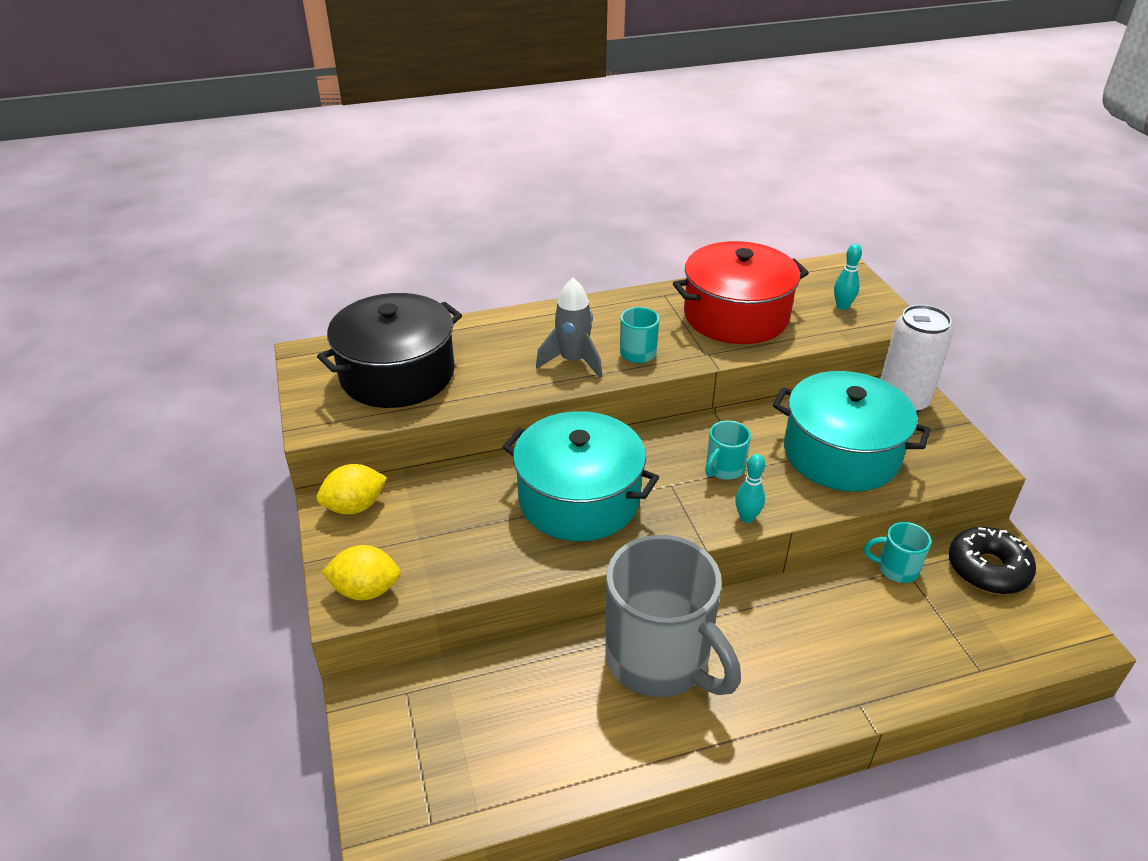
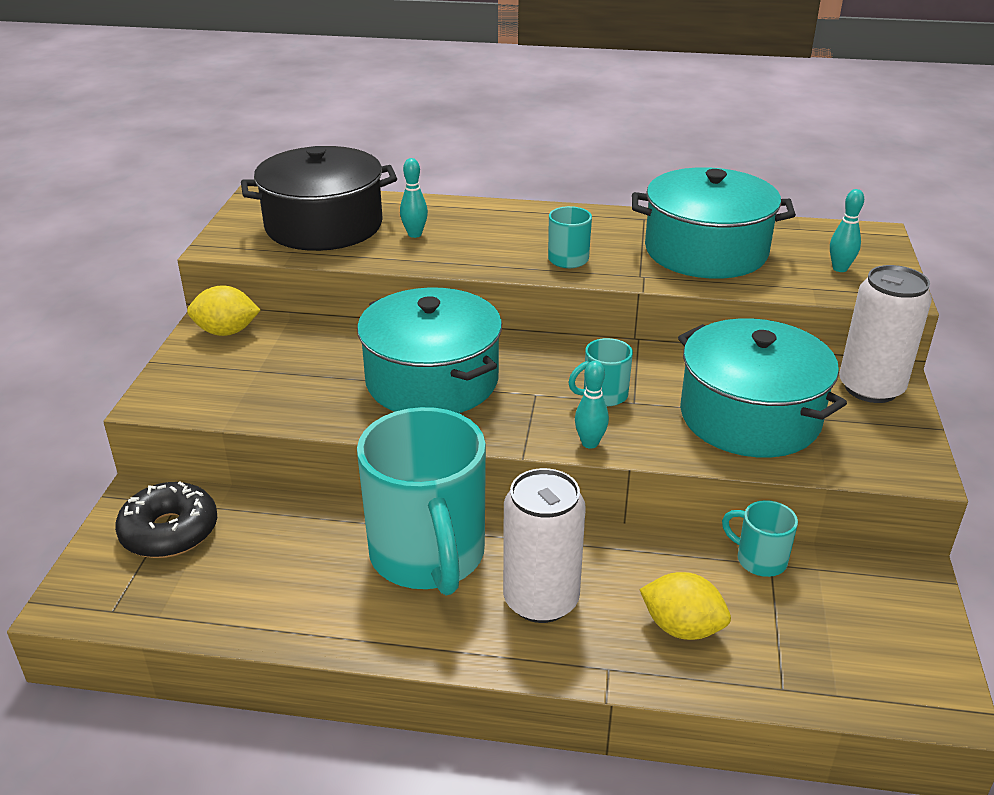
camera: 25 degrees right, 5 degrees down
(366, 590) = (179, 396): yellow lemon -> yellow lemon (682, 628)
(488, 362) = (414, 234): none -> turquoise bowling pin
(573, 361) = (496, 251): grey rocket -> none
(660, 660) = (428, 557): grey mug -> turquoise mug
(736, 315) = (706, 251): red pot -> turquoise pot
(772, 665) = (541, 600): none -> white can
(988, 569) = (876, 595): black donut -> black donut (169, 531)

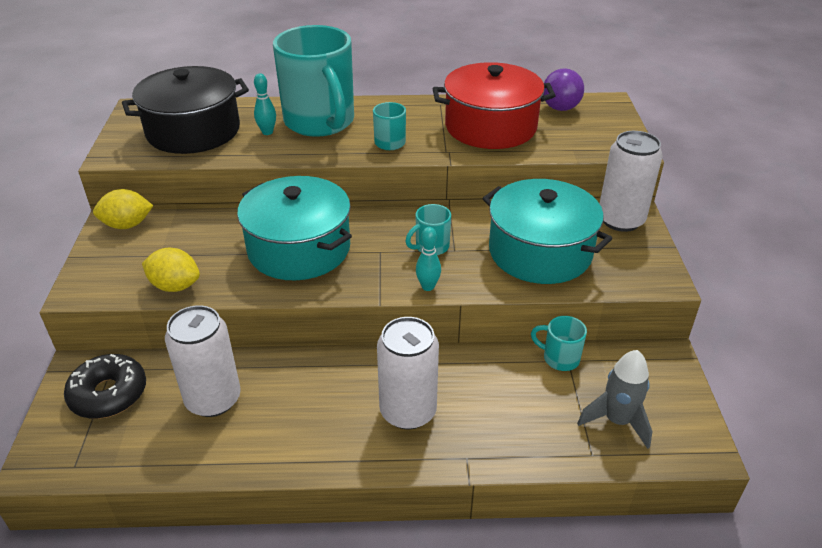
camera: 10 degrees left, 5 degrees up
(295, 554) = (213, 399): none -> white can
(428, 557) = (317, 388): turquoise mug -> turquoise mug (320, 122)
(682, 628) = (514, 418): yellow lemon -> yellow lemon (175, 286)
(706, 251) = (490, 127): turquoise pot -> red pot
(806, 236) = (560, 108): none -> purple ball
(826, 650) = (617, 421): none -> grey rocket
(840, 268) = (589, 132): turquoise bowling pin -> none

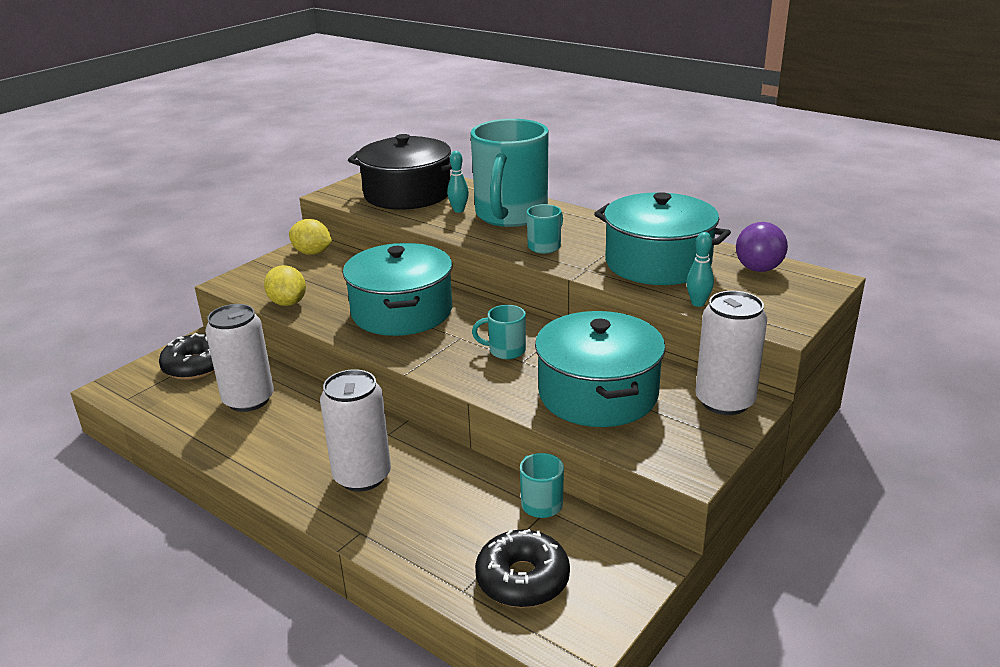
camera: 40 degrees right, 10 degrees down
(428, 287) = (459, 378): turquoise bowling pin -> turquoise bowling pin (698, 303)
(490, 127) = (658, 263): red pot -> turquoise pot
(617, 421) = (522, 579): grey rocket -> black donut

